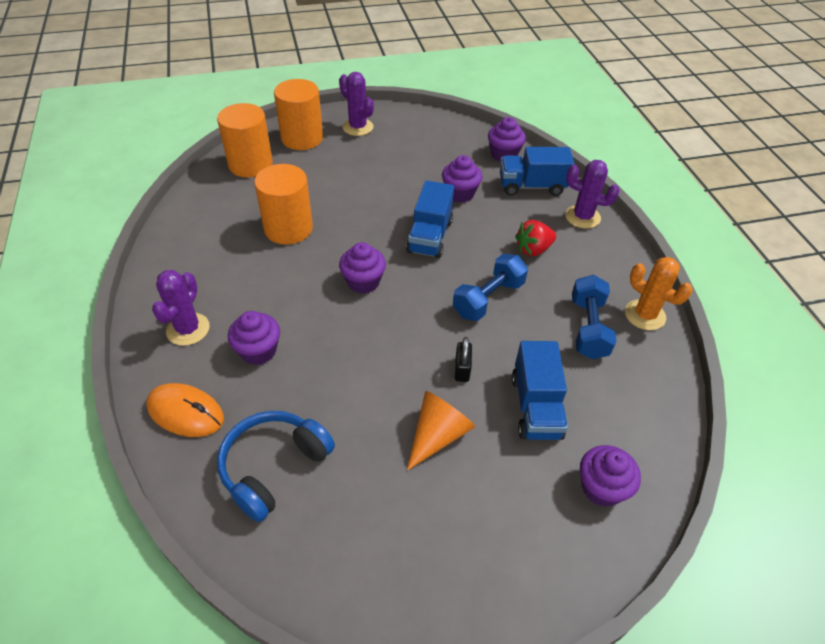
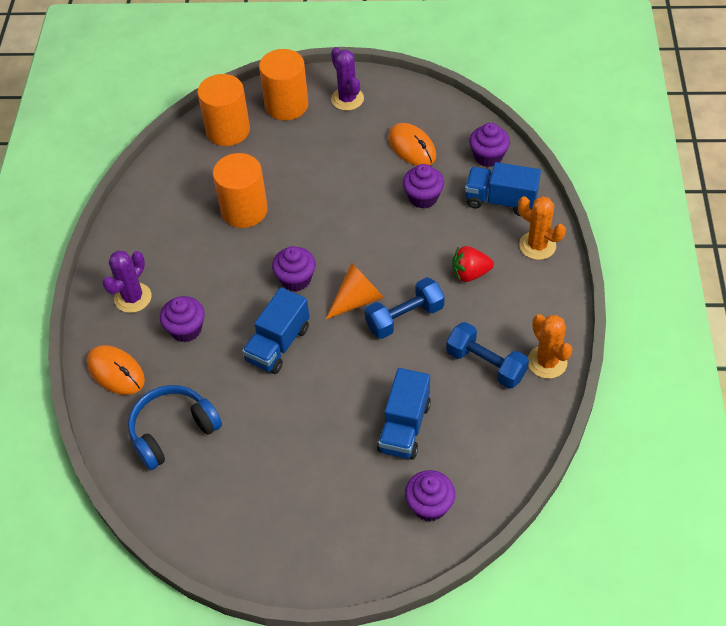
camera: 20 degrees right, 5 degrees up
(430, 236) = (374, 242): blue truck -> blue truck (278, 344)
(432, 156) = (412, 147): none -> orange mouse
(438, 435) = (311, 433): orange cone -> orange cone (357, 299)
(462, 369) = (353, 381): black padlock -> none
(582, 217) = (537, 245): purple cactus -> orange cactus
(588, 328) = (486, 364): blue dumbbell -> blue dumbbell turned 75 degrees counterclockwise

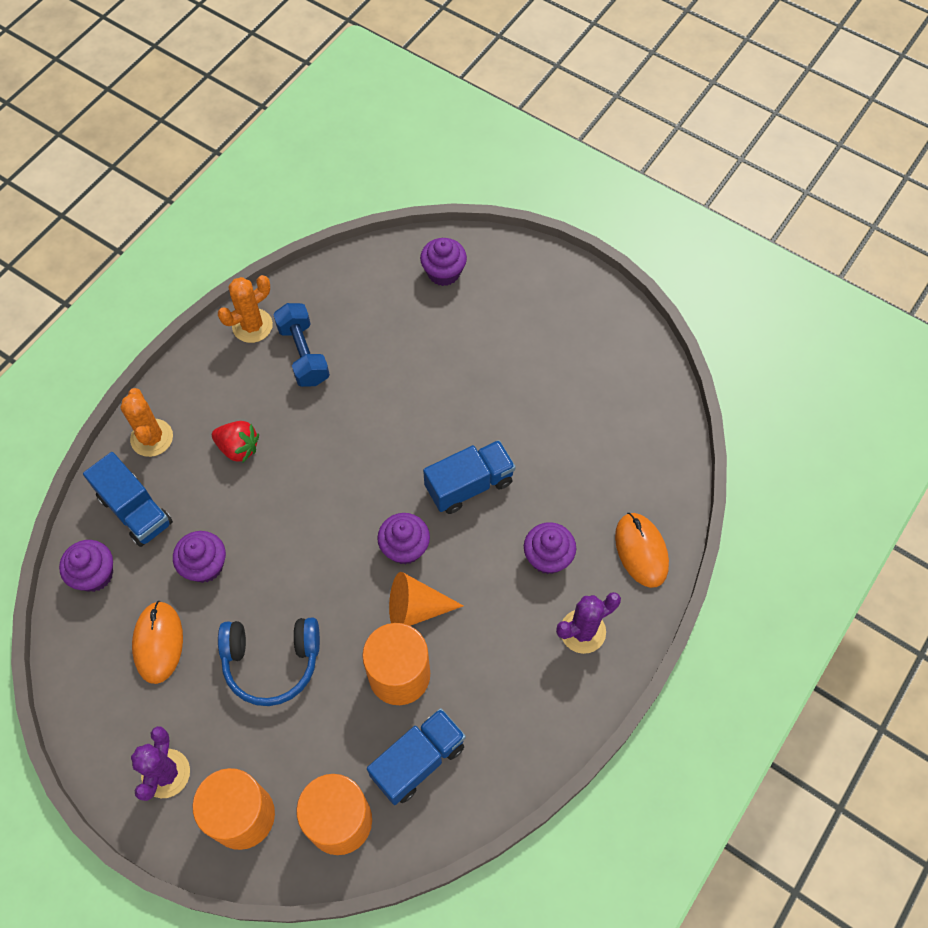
camera: 150 degrees left, 10 degrees up
(173, 431) = (616, 456): blue headphones -> blue headphones (272, 662)
(357, 299) = (362, 486): orange cone -> orange cone (416, 608)
(404, 317) = (335, 440): blue dumbbell -> none
(404, 427) = (415, 342): blue truck -> blue truck (418, 761)
(547, 362) = (252, 326): orange cactus -> orange cactus turned 45 degrees clockwise

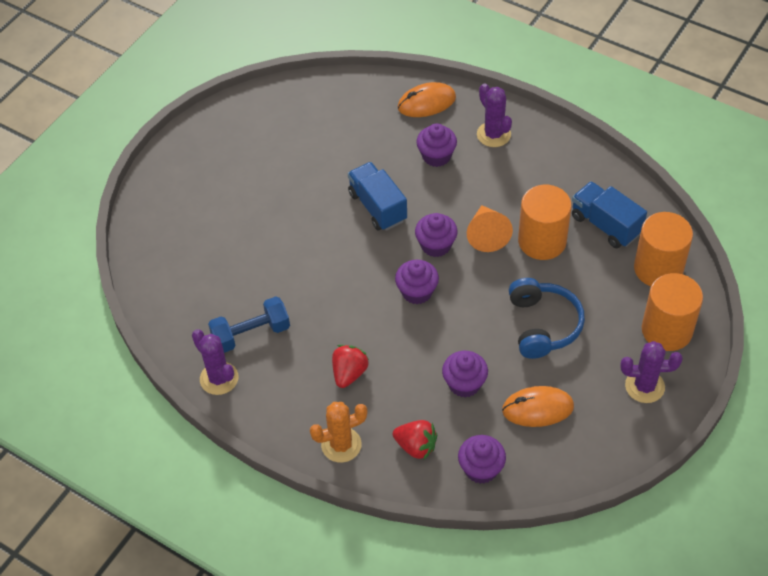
camera: 90 degrees left, 10 degrees down
(135, 510) = (416, 446): blue truck -> red strawberry
(252, 326) = (219, 378): orange cactus -> purple cactus
(443, 272) = (167, 236): purple cupcake -> purple cupcake (417, 292)

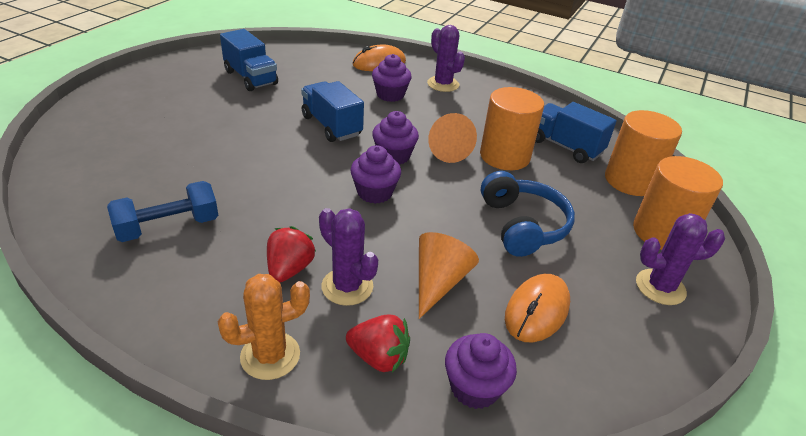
camera: 10 degrees left, 15 degrees down
(219, 378) = (111, 273): purple cactus -> purple cactus (347, 286)
(293, 138) = (251, 78): none -> blue truck
(464, 384) = (438, 282): purple cupcake -> orange cone
(537, 408) = (536, 311): orange mouse -> orange mouse turned 45 degrees counterclockwise

